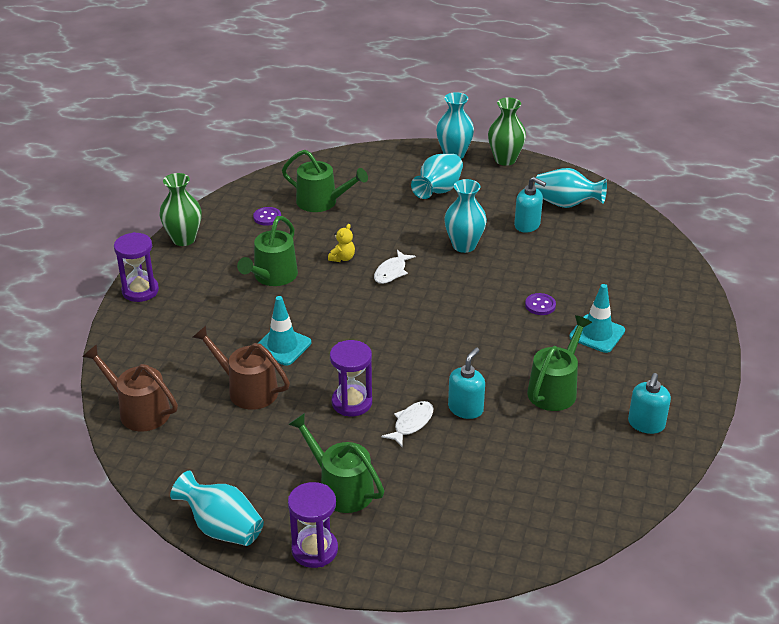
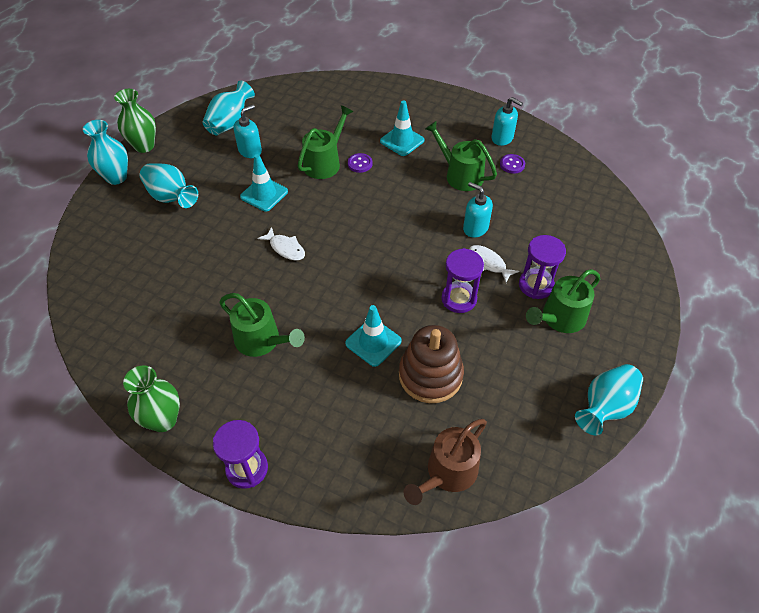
camera: 80 degrees left, 15 degrees up
(247, 389) = (430, 375): brown watering can -> brown stacking toy
(267, 217) = (155, 337): purple button -> purple button (512, 164)
(314, 550) = (627, 343): purple hourglass -> purple hourglass (536, 285)
(322, 202) = (148, 287): green watering can -> green watering can (324, 162)
(342, 258) = (251, 281): yellow teddy bear -> none
(464, 245) = (264, 194): turquoise vase -> turquoise traffic cone

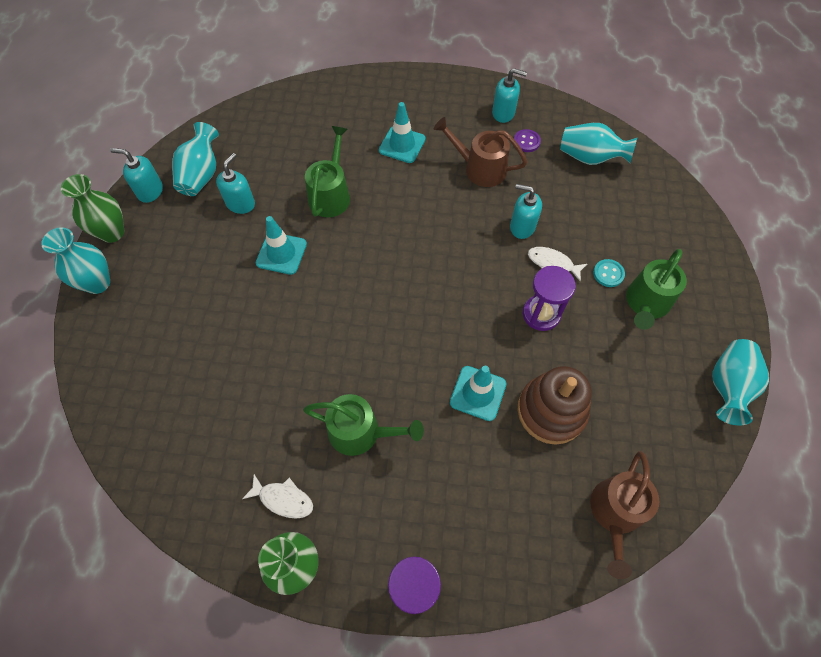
camera: 20 degrees left, 10 degrees up
(171, 197) = (176, 289): turquoise vase -> turquoise vase (589, 158)
(186, 125) = (150, 191): none -> turquoise soap dispenser
(285, 248) = (335, 312): white fish -> white fish (283, 499)
(360, 164) = (369, 185): purple button -> none
(460, 175) = (480, 169): green watering can -> brown watering can
(536, 285) = (608, 274): purple hourglass -> turquoise button

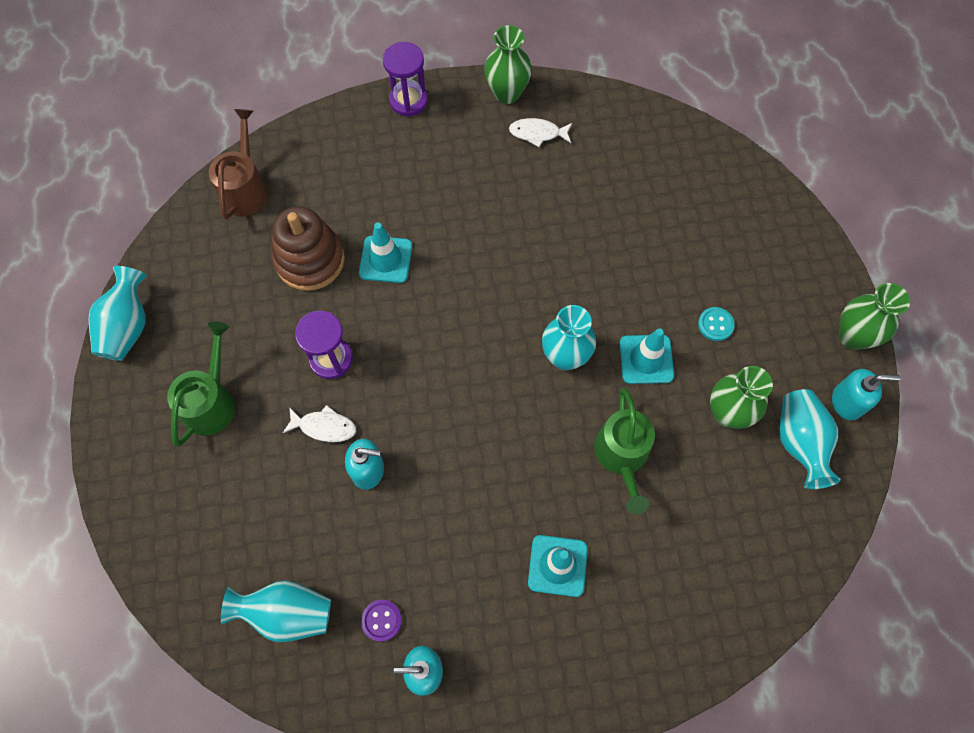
camera: 165 degrees right, 5 degrees up
(97, 283) = (826, 275): turquoise vase -> turquoise vase (565, 357)
(240, 204) = (727, 413): turquoise soap dispenser -> green vase
(360, 432) = (489, 199): green watering can -> none
(480, 169) = (439, 551): brown watering can -> none
(608, 274) = (256, 429): turquoise button -> turquoise button (715, 324)

